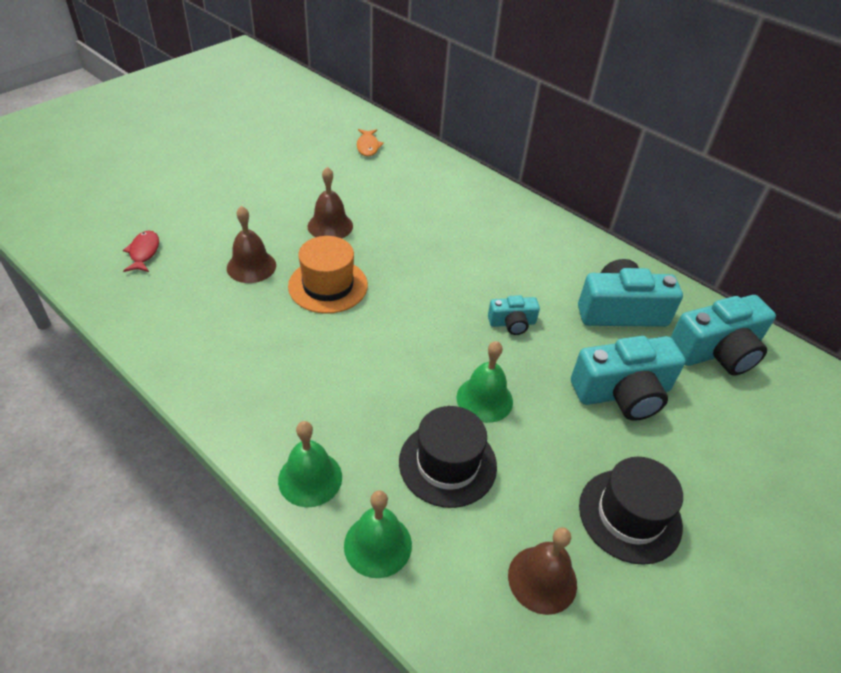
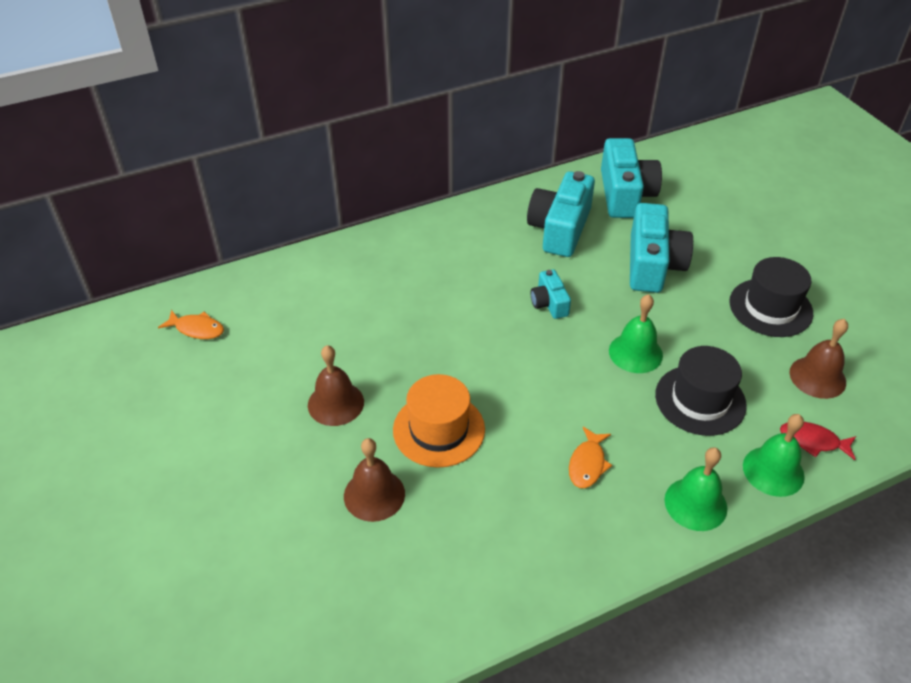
camera: 65 degrees left, 0 degrees up
(144, 252) = (292, 609): red fish -> red fish (812, 441)
(328, 387) = (587, 464): none -> orange fish
(512, 323) = (549, 303): turquoise camera -> turquoise camera turned 150 degrees clockwise

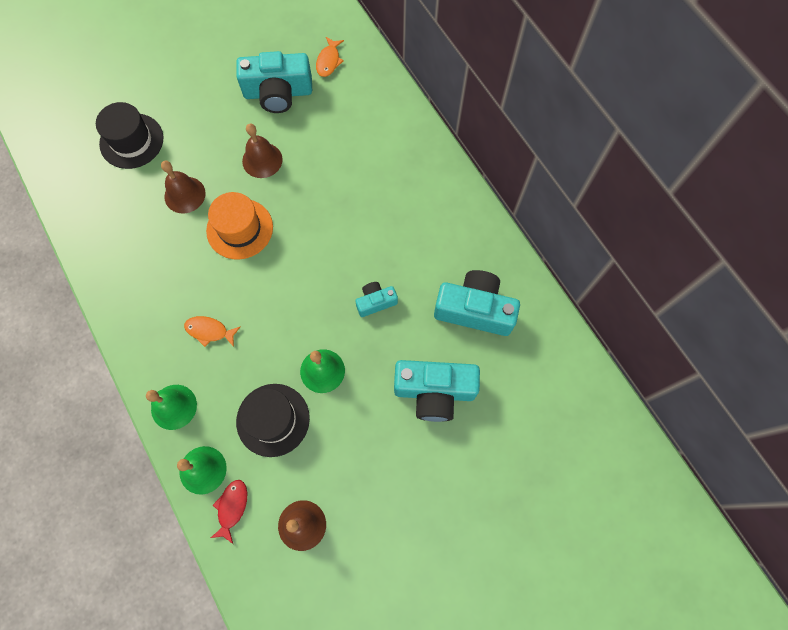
camera: 85 degrees right, 25 degrees up
(625, 194) = (536, 371): turquoise camera -> turquoise camera (278, 93)
(770, 307) = (386, 496): black hat -> black hat (131, 141)

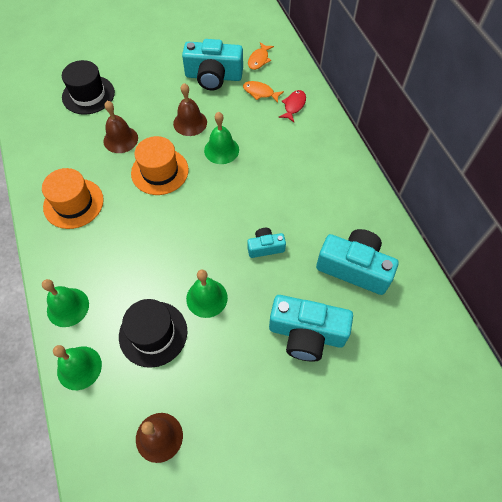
camera: 10 degrees right, 10 degrees down
(149, 284) = (73, 203): none -> orange hat
(209, 331) = (115, 248): orange fish -> orange fish (260, 92)
(232, 507) = (97, 407): red fish -> red fish (294, 106)
(305, 190) = (221, 150): none -> green bell

